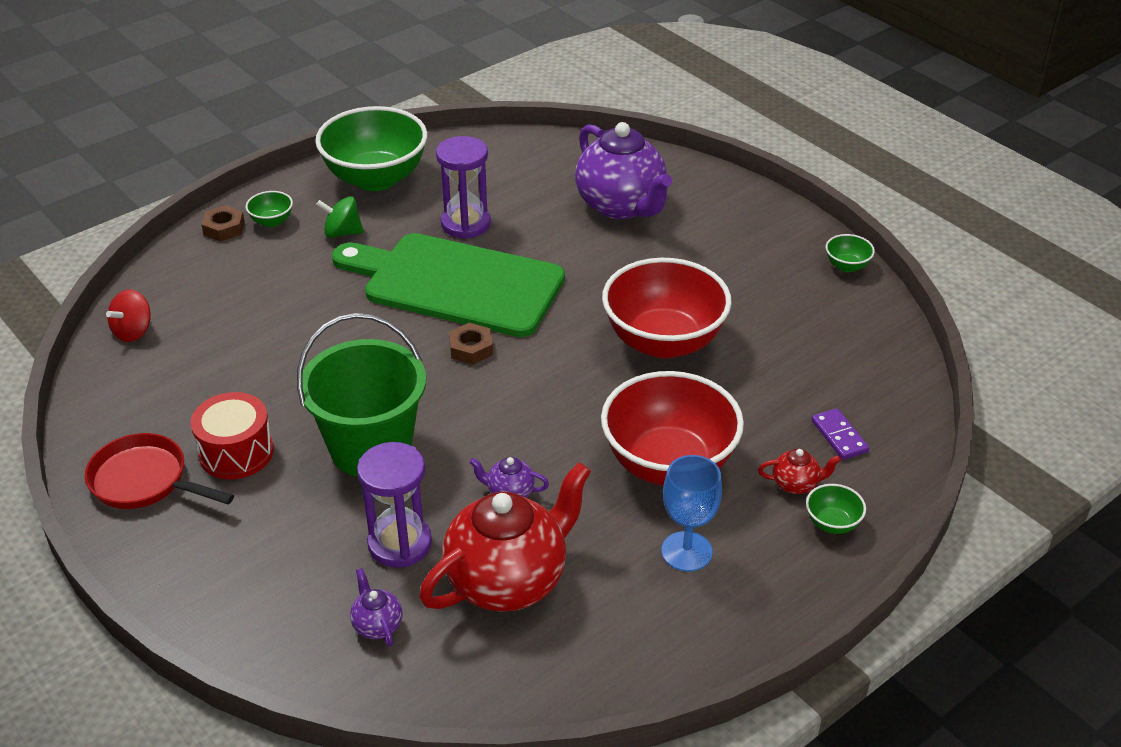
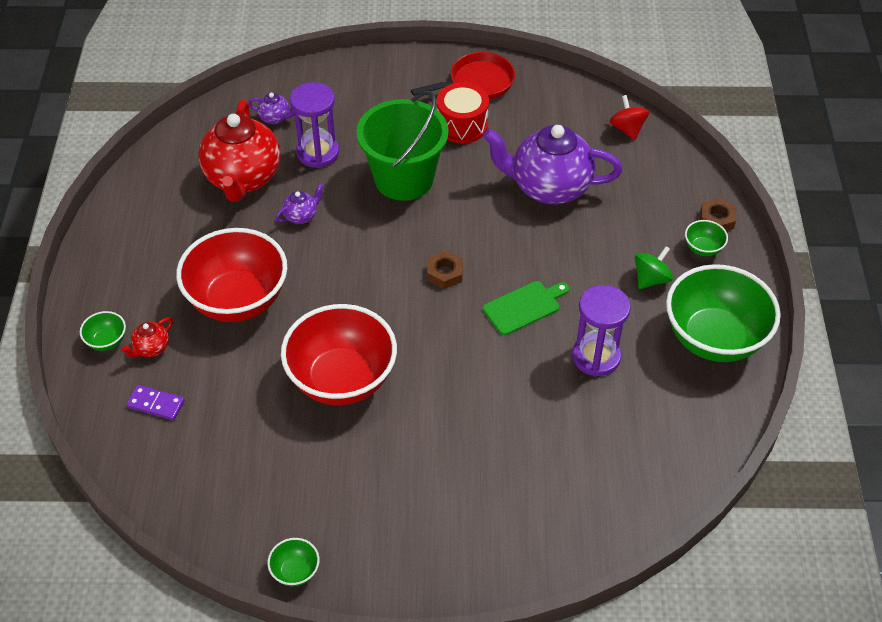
camera: 130 degrees right, 10 degrees up
(456, 284) = (524, 307): green cutting board -> green cutting board, size x0.43
(621, 206) = (526, 475): purple teapot -> purple teapot (549, 187)
(686, 551) = (171, 261): blue goblet -> none

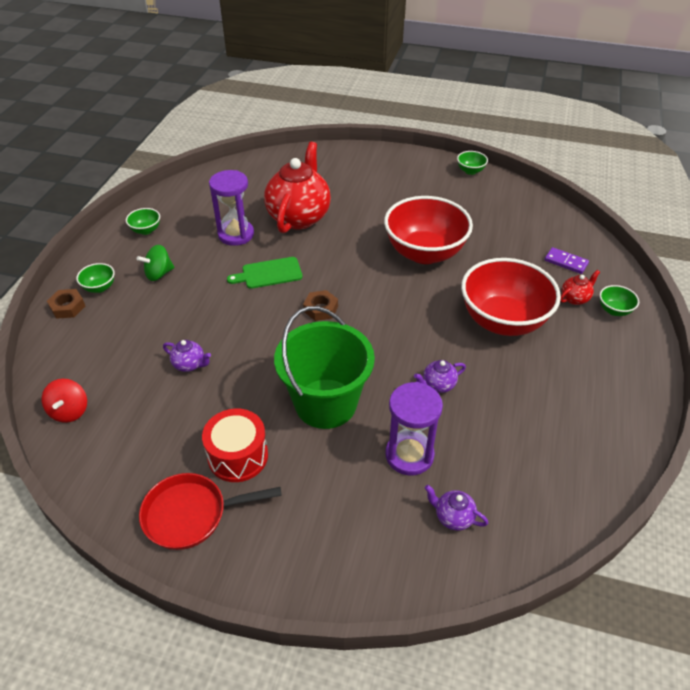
camera: 165 degrees left, 5 degrees down
(243, 179) = (495, 440): red teapot -> red teapot (299, 217)
(549, 187) = (189, 365): purple teapot -> purple teapot, size x0.41
(714, 338) = (146, 230): green bowl -> green bowl, size x0.41

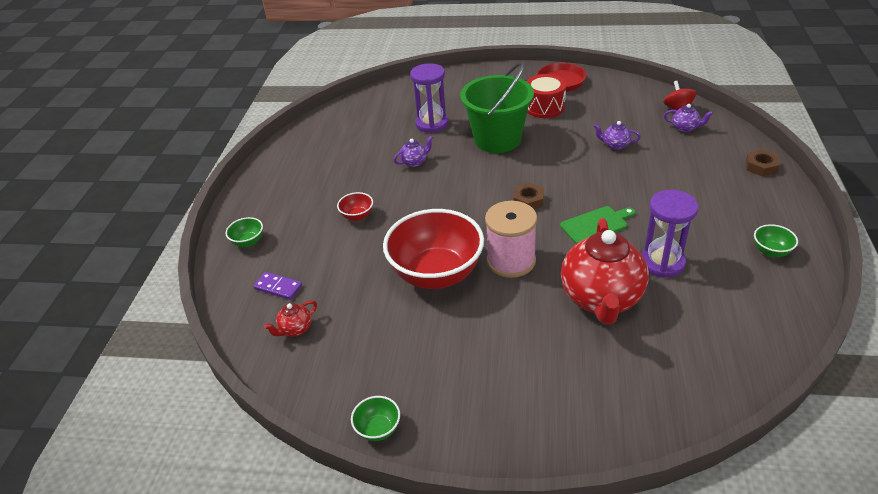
camera: 175 degrees right, 5 degrees down
(99, 287) = (751, 186): green bowl -> none
(159, 274) = (707, 207): green spinning top -> none
(358, 254) = (511, 261): none -> pink spool
(453, 517) = (402, 104): purple teapot -> purple teapot (685, 128)
(503, 321) = (357, 216): red bowl -> red bowl, size x0.41
(575, 298) = (282, 247): red teapot -> red teapot (295, 329)

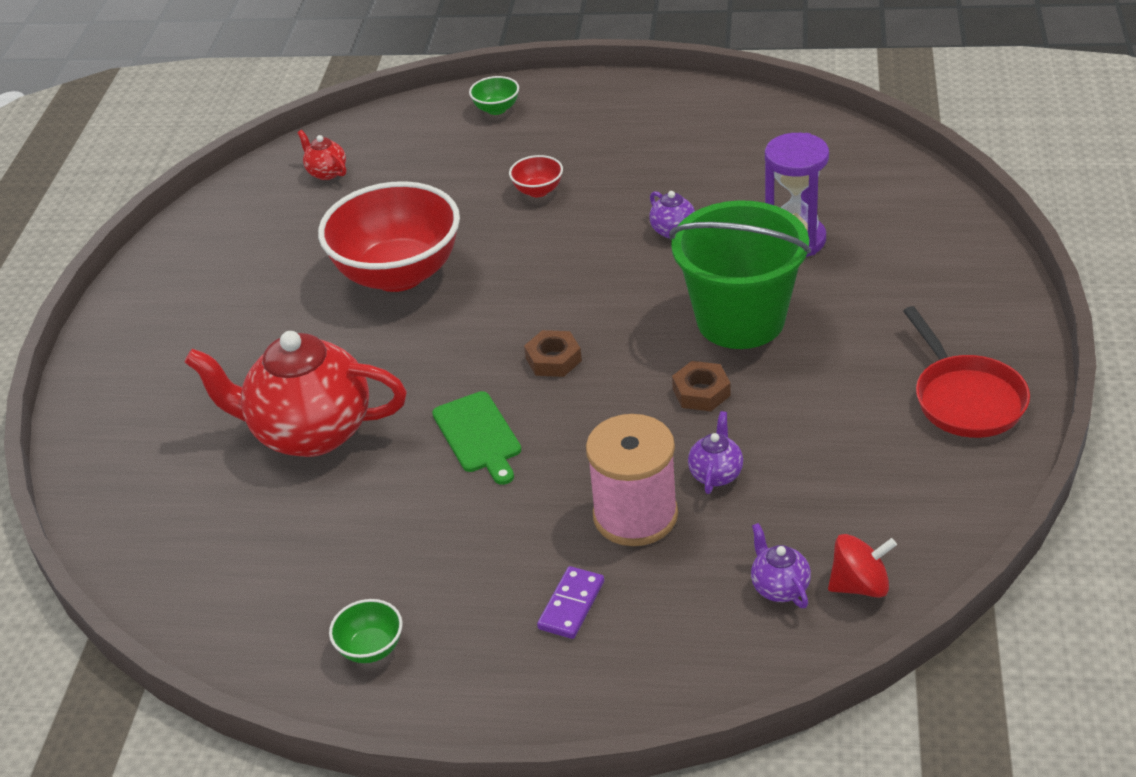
camera: 90 degrees right, 0 degrees up
(278, 287) = (402, 148): purple domino -> purple domino (571, 605)
(378, 429) = (162, 251): green bowl -> none
(511, 261) = (410, 343): pink spool -> pink spool (635, 515)
(544, 107) = (860, 380): red drum -> none
(662, 262) = (372, 505): purple hourglass -> none
(685, 128) = (779, 587): purple teapot -> purple teapot turned 135 degrees clockwise
(761, 166) = (627, 688): brown nut -> brown nut (701, 392)

